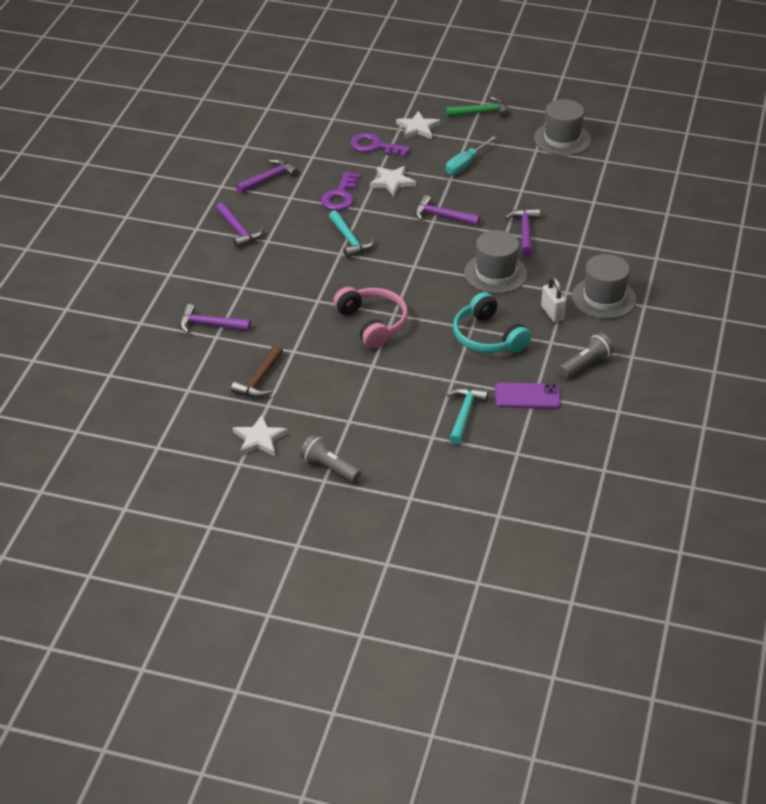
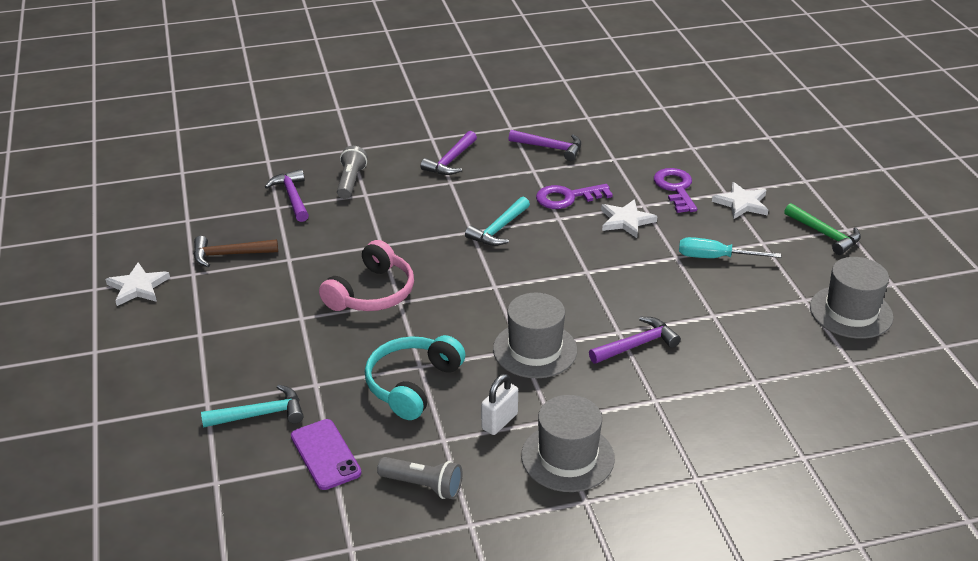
camera: 60 degrees right, 5 degrees down
(329, 467) = (116, 347): grey flashlight -> grey flashlight (351, 182)
(442, 216) = (602, 274): purple hammer -> none

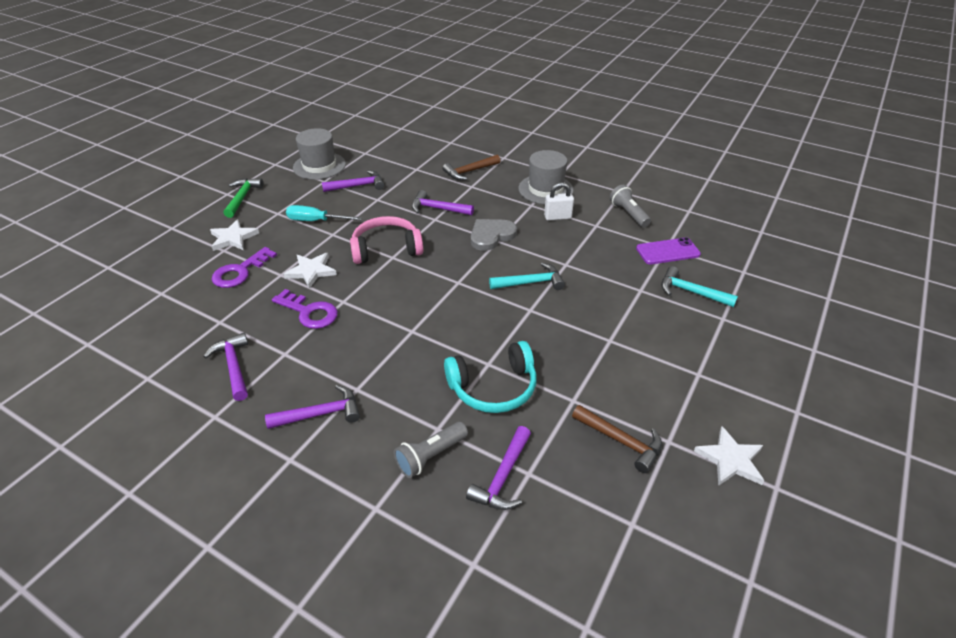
camera: 135 degrees left, 5 degrees up
(325, 454) = (667, 251): purple phone -> purple phone turned 60 degrees clockwise
(372, 293) = (541, 327): pink headphones -> pink headphones (386, 249)
(412, 384) = (581, 257): turquoise headphones -> turquoise headphones (493, 387)
(499, 229) = (392, 319): turquoise hammer -> turquoise hammer (530, 283)
(535, 350) = (491, 236): grey hat -> grey heart
(694, 421) = (469, 171): none -> brown hammer
(715, 258) = (316, 221): turquoise screwdriver -> turquoise screwdriver turned 135 degrees clockwise
(762, 316) = (357, 186): none -> purple hammer

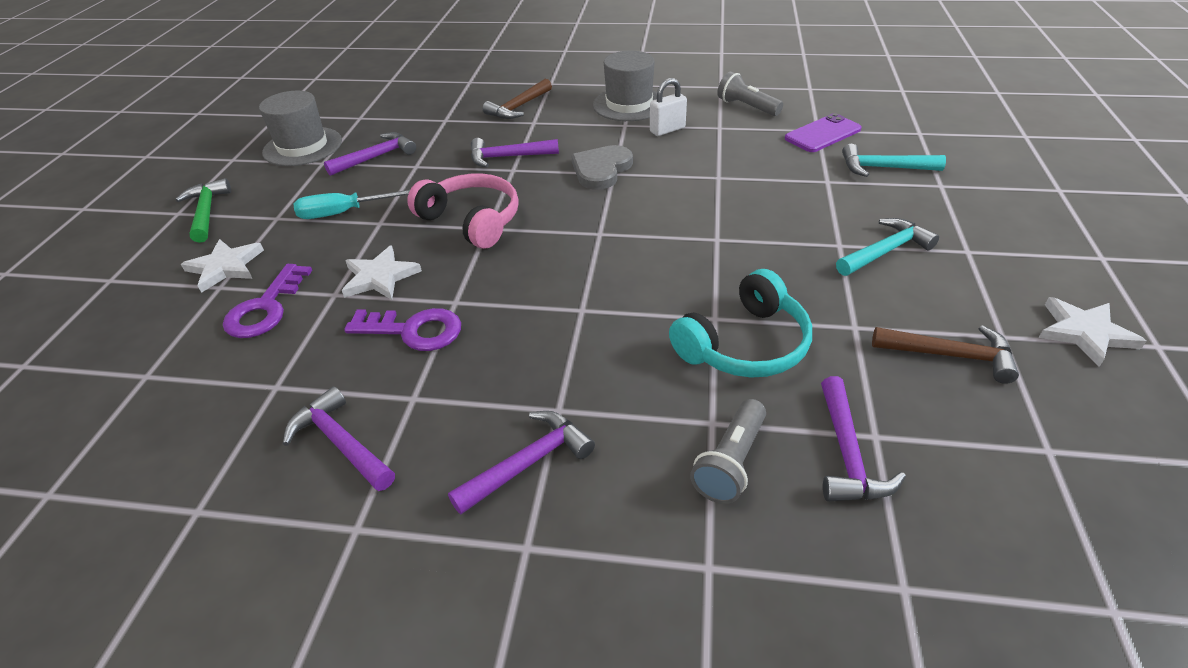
camera: 20 degrees left, 0 degrees up
(386, 249) = (471, 221): pink headphones -> pink headphones turned 75 degrees clockwise
(530, 283) = (692, 209): turquoise hammer -> turquoise hammer (885, 251)

